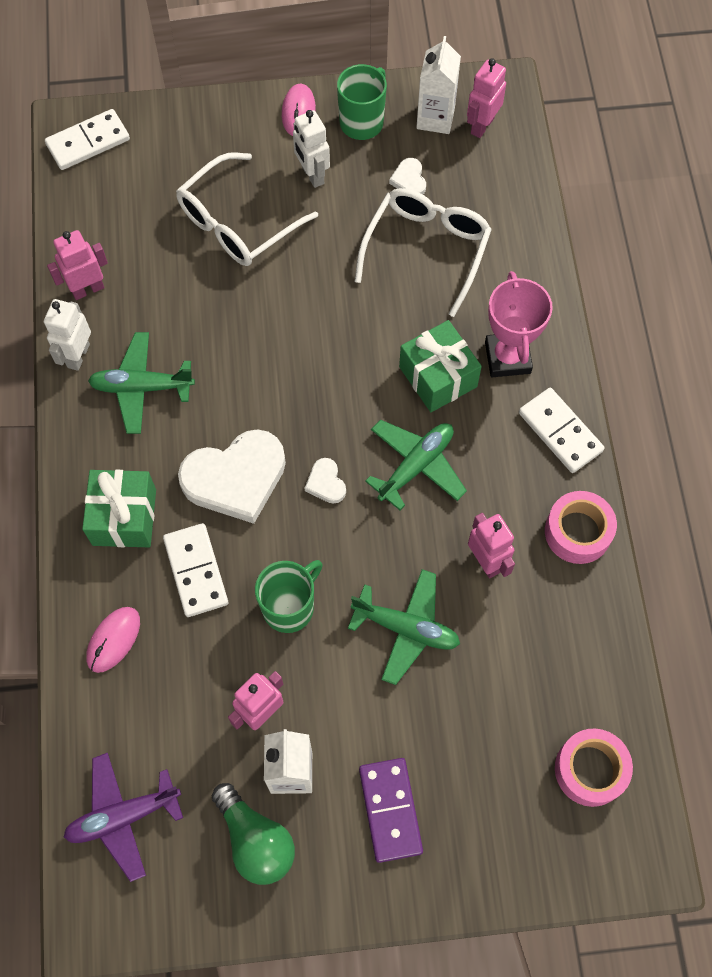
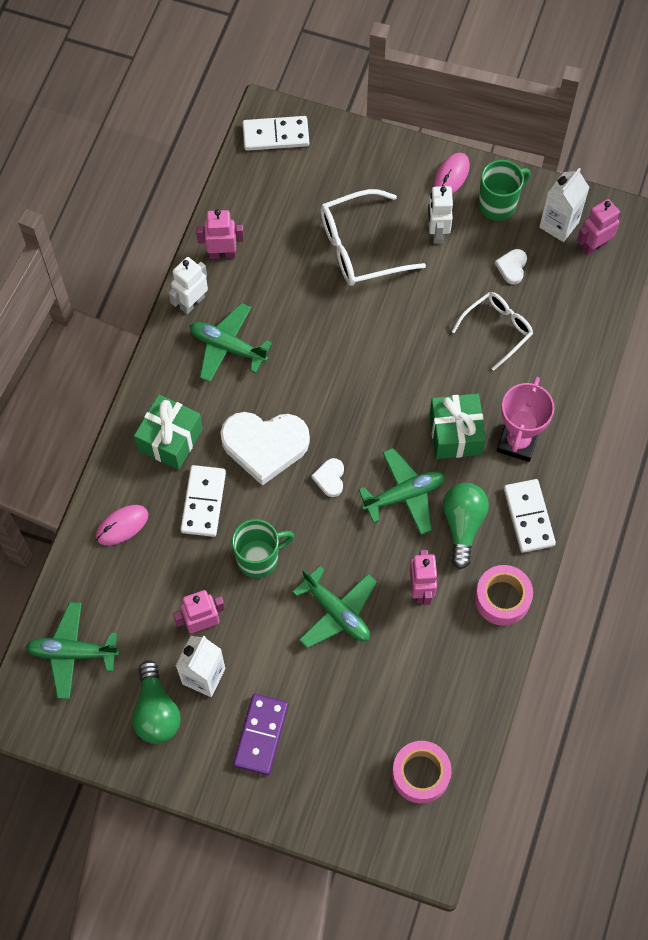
camera: 25 degrees right, 0 degrees up
(123, 816) = (73, 652): purple plane -> green plane
(426, 250) = (497, 329): white glasses -> white glasses, size x0.66
(495, 471) = (463, 525): none -> green light bulb

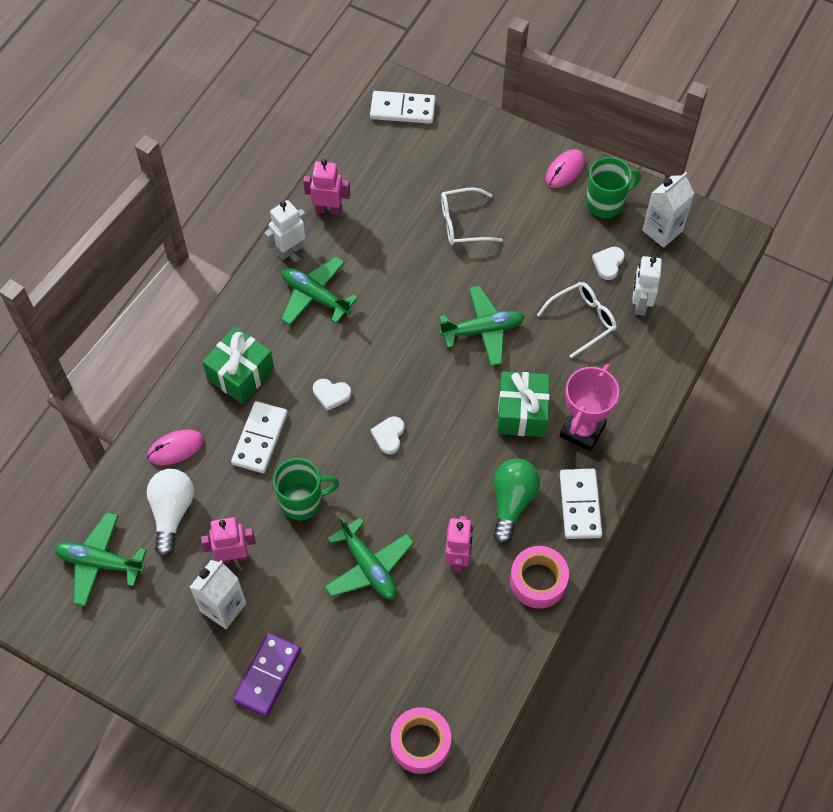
camera: 10 degrees right, 5 degrees down
(132, 591) = (172, 512): none -> white light bulb
(156, 711) = (169, 634): green light bulb -> none
(265, 446) = (331, 394): white heart -> white heart, size x0.44
(360, 247) = (463, 223): white glasses -> white glasses, size x0.66
(404, 495) = (459, 463): green plane -> green plane (482, 330)
(437, 232) = (540, 220): white robot -> white robot (640, 304)
(593, 246) = (693, 255): pink robot -> none

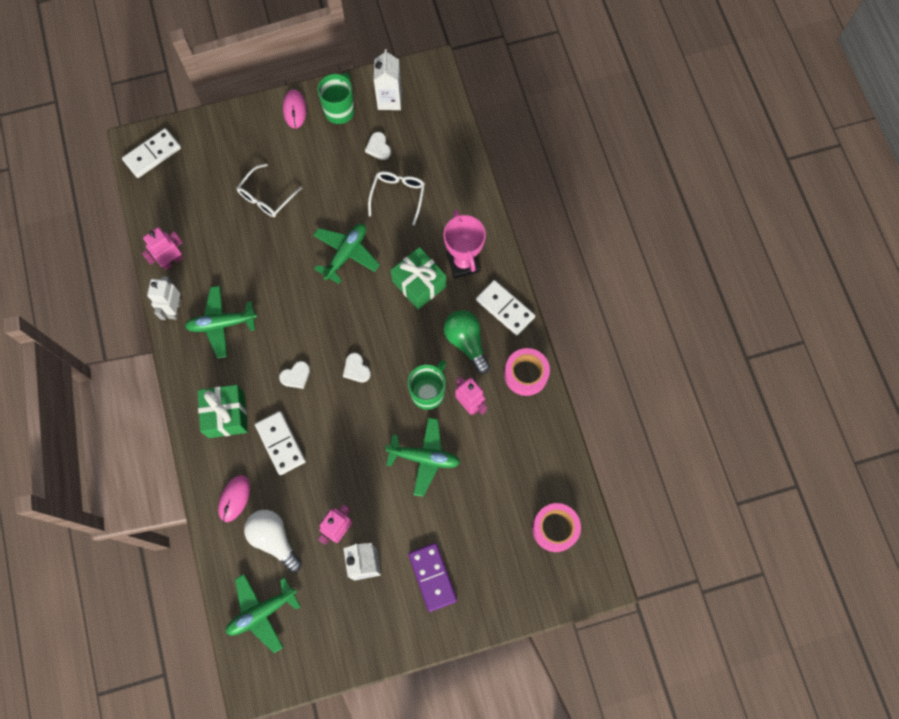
camera: 45 degrees left, 10 degrees up
(302, 501) = (346, 456): green mug -> green mug (428, 392)
(640, 304) = (421, 157): white robot -> none

